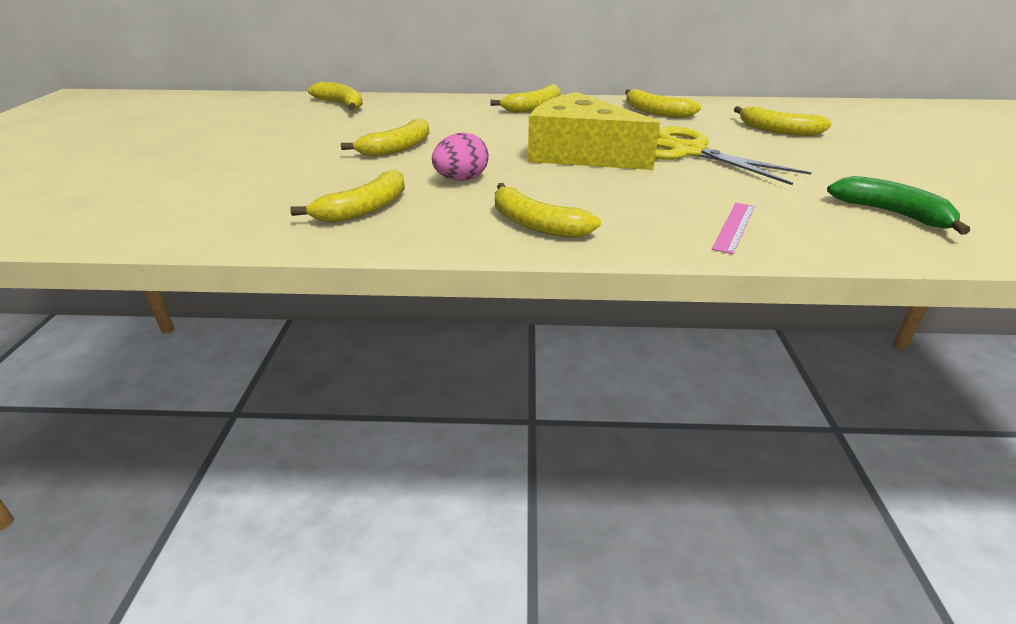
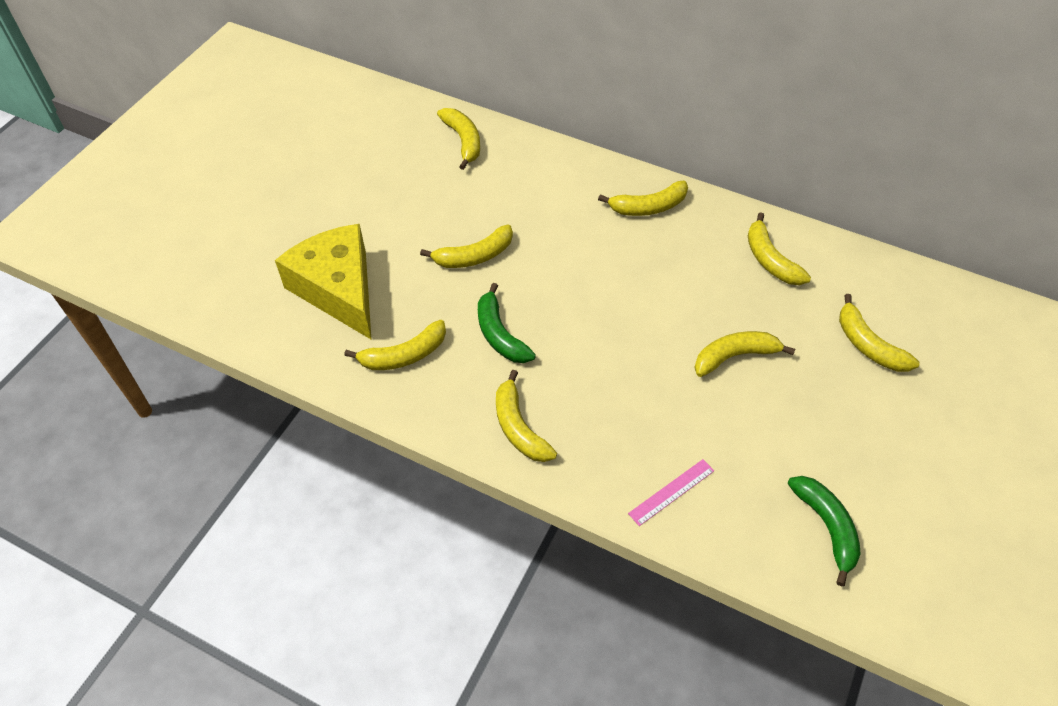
camera: 25 degrees right, 20 degrees up
(461, 179) = (499, 334): pink egg -> green banana
(580, 154) = (629, 324): yellow cheese -> yellow cheese (338, 289)
(688, 152) = (735, 356): yellow scissors -> yellow banana

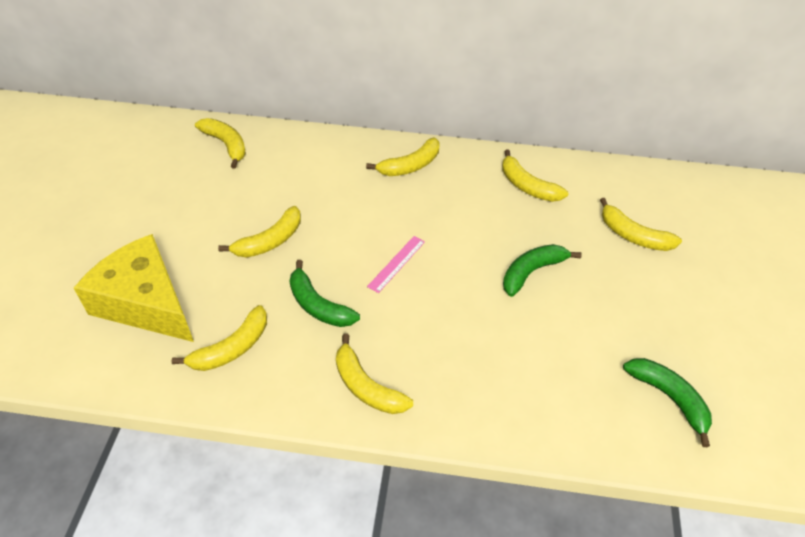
camera: 20 degrees left, 5 degrees down
(671, 492) = (527, 406): pink ruler -> pink ruler (396, 263)
(735, 356) = (532, 272): yellow banana -> green banana

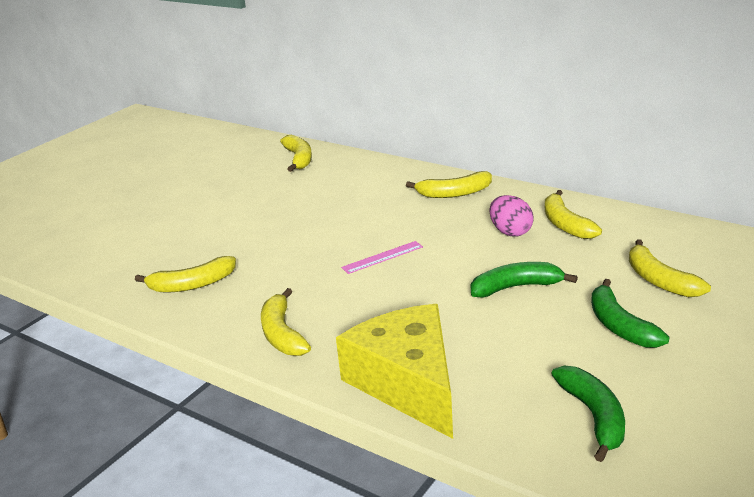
camera: 30 degrees right, 20 degrees down
(145, 302) = (151, 244): yellow cheese -> yellow cheese (408, 383)
(270, 241) = (282, 224): yellow banana -> none
(318, 305) = (287, 272): green banana -> green banana (619, 325)
(488, 205) = (510, 232): none -> pink egg

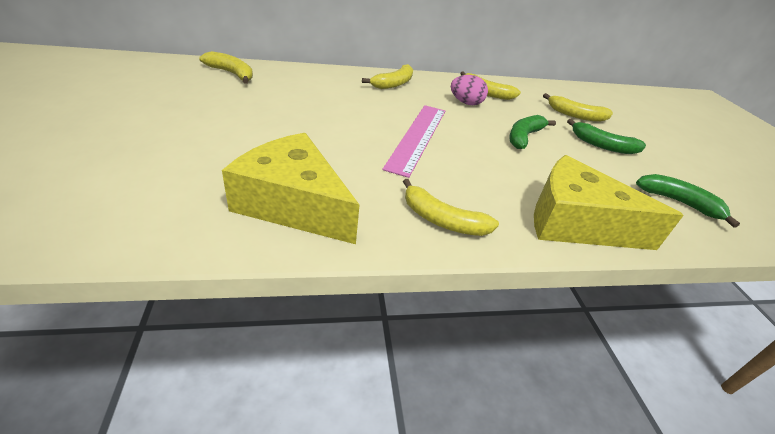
camera: 50 degrees left, 10 degrees up
(192, 285) = (293, 204): yellow banana -> yellow cheese
(382, 257) = (417, 137): pink ruler -> pink ruler, size x2.02

